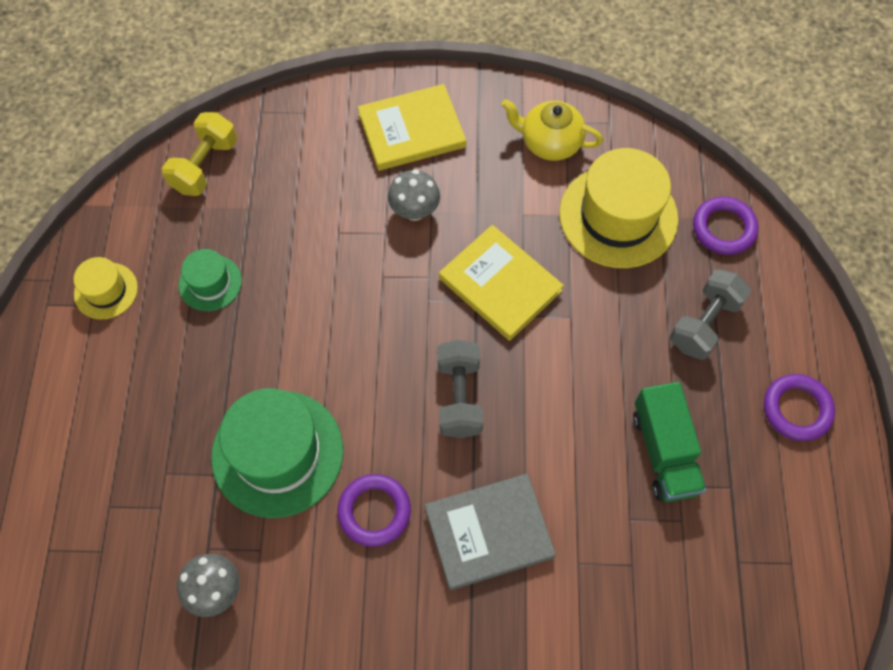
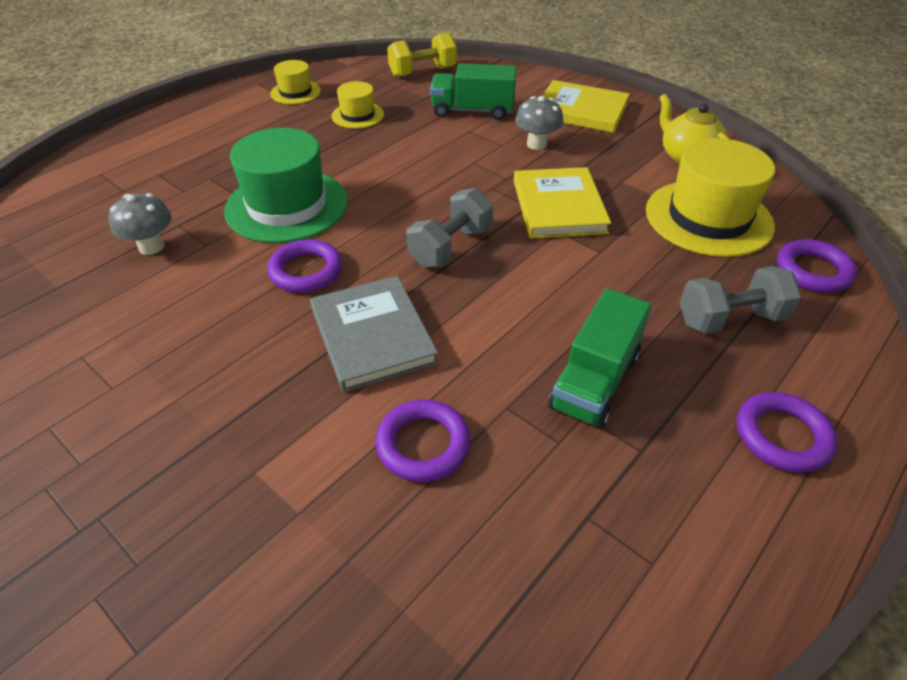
camera: 40 degrees right, 20 degrees down
(210, 283) = (358, 115): green hat -> yellow hat
(314, 199) = (472, 111): none -> green truck
(488, 532) = (373, 335): grey book -> grey book turned 45 degrees clockwise
(606, 592) = (423, 444): none -> purple ring

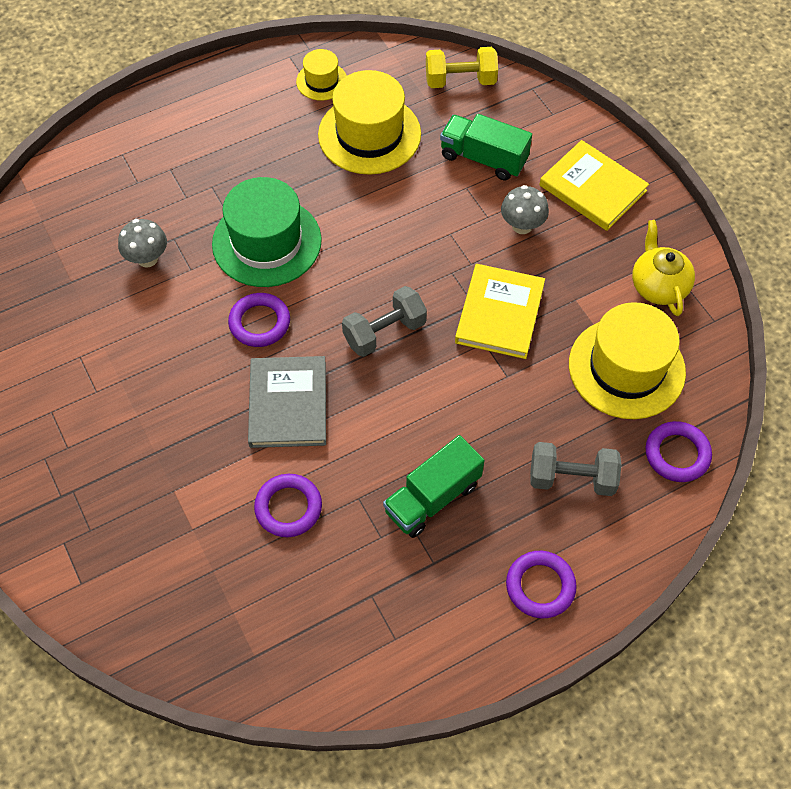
camera: 20 degrees right, 15 degrees up
(358, 115) = (369, 134): yellow hat -> yellow hat, size x1.94

